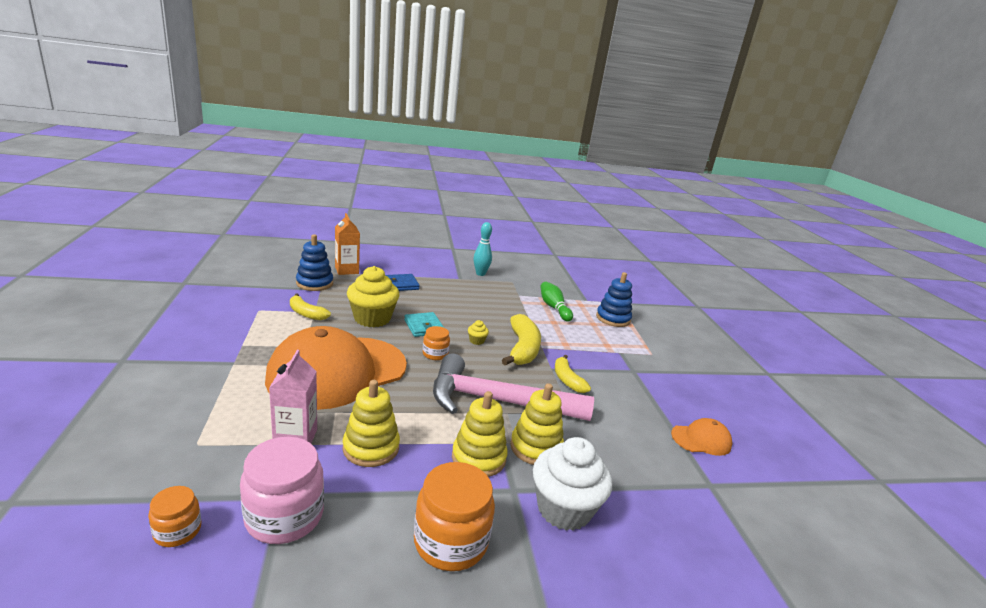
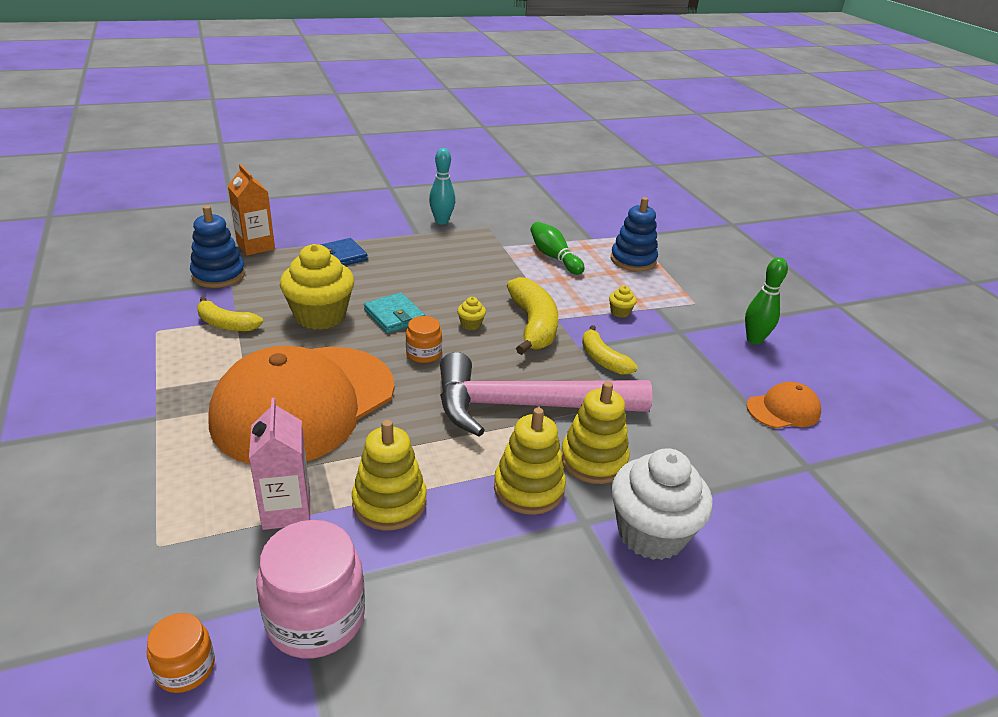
camera: 10 degrees left, 10 degrees up
(450, 541) = (532, 604): orange jar -> none
(591, 351) = (620, 312): none -> yellow cupcake
(692, 386) = (754, 340): none -> green bowling pin

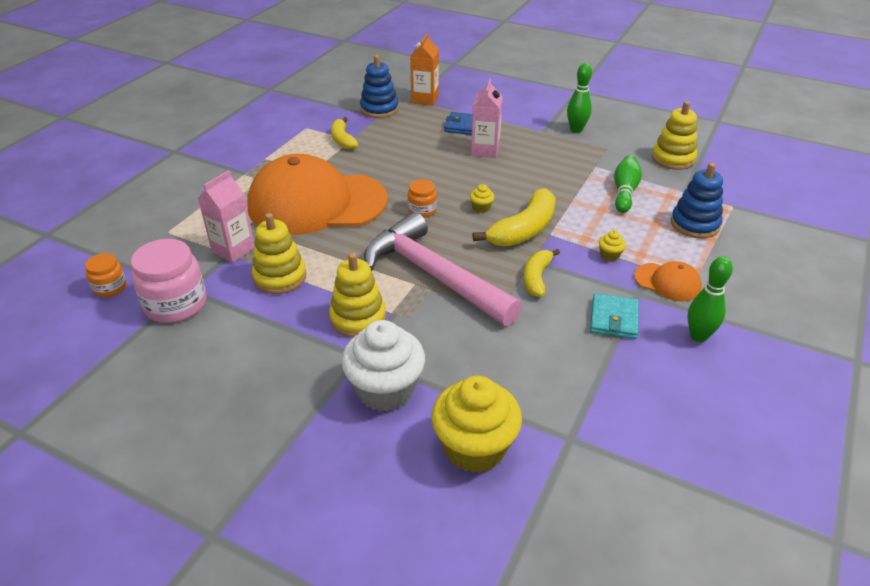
camera: 50 degrees right, 5 degrees up
(320, 316) = (398, 158): yellow cupcake -> yellow cupcake (474, 447)
(393, 271) = (485, 150): none -> pink carton
(394, 316) = (441, 179): turquoise wallet -> turquoise wallet (613, 319)
(441, 221) = (576, 130): turquoise bowling pin -> green bowling pin
(593, 460) = (421, 330): yellow stacking toy -> yellow stacking toy (673, 159)
(783, 410) = (624, 394): orange cap -> orange cap (667, 282)

